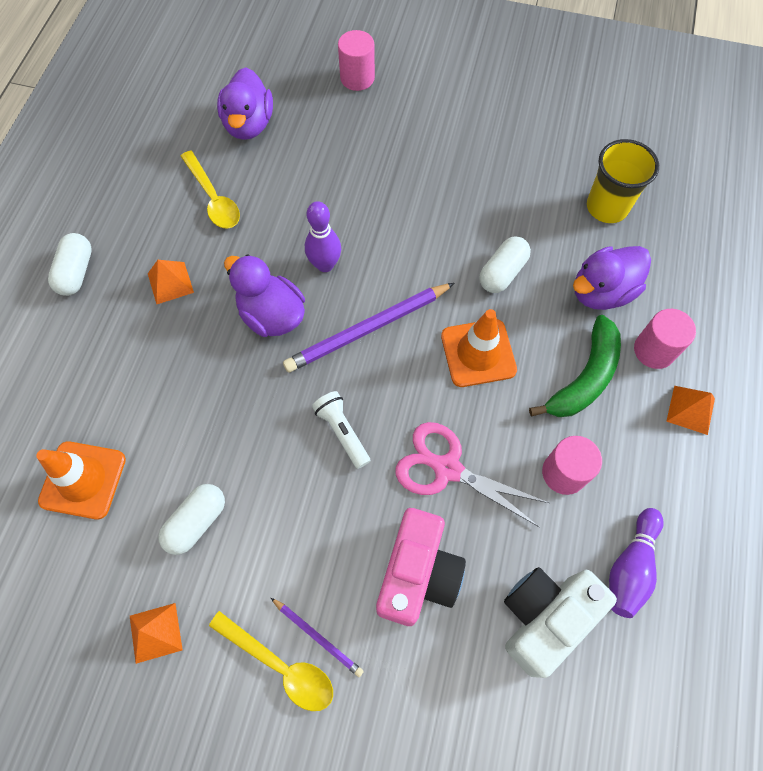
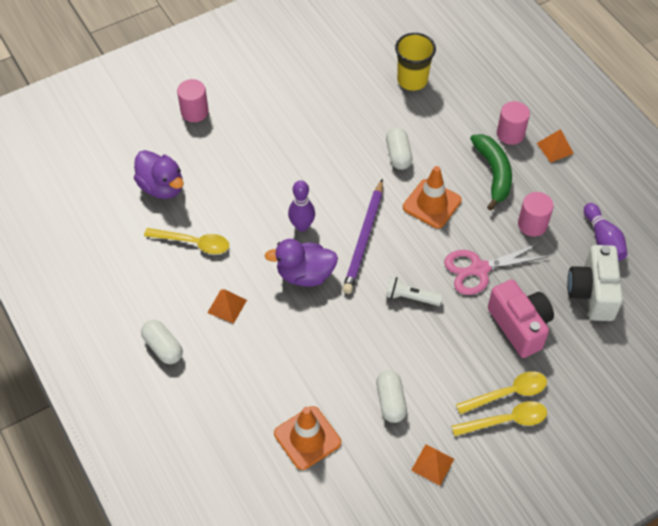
camera: 45 degrees left, 10 degrees down
(318, 637) = (508, 393): purple pencil -> yellow spoon
(601, 292) = (456, 125): purple duck -> none

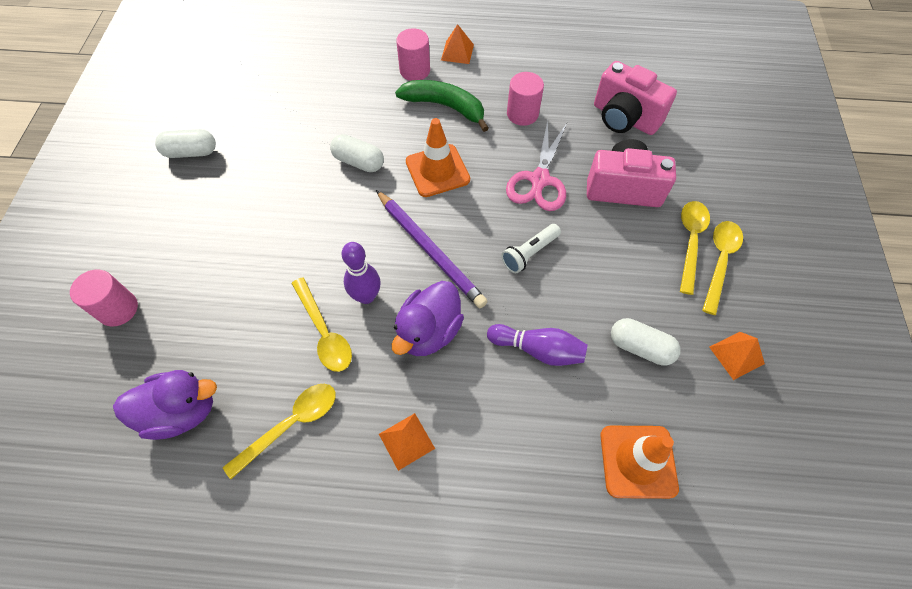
camera: 55 degrees left, 5 degrees up
(163, 347) = (407, 558): white capsule -> white capsule (191, 152)
(260, 220) = (324, 332): none -> yellow spoon
(412, 80) = (286, 100): yellow cup -> none
(592, 293) = (624, 118): white camera -> pink camera
(603, 239) = (576, 79): purple bowling pin -> purple bowling pin (538, 350)

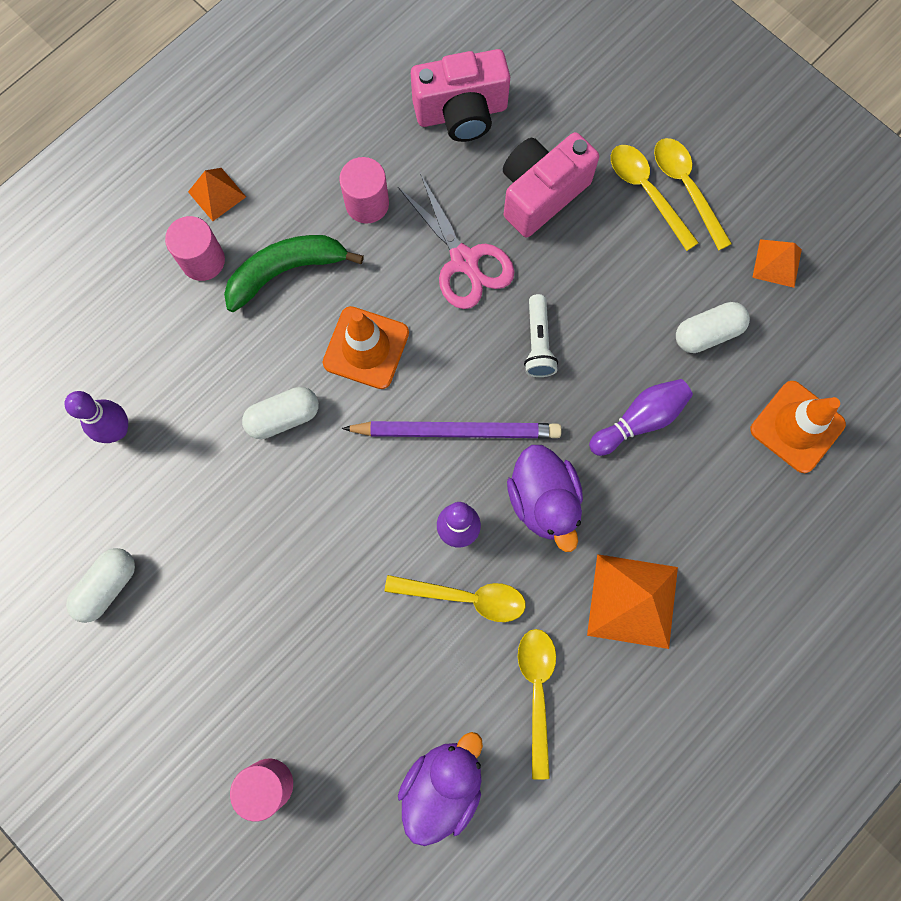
camera: 50 degrees left, 15 degrees up
(286, 99) = (117, 430): none -> purple bowling pin
(406, 441) = (632, 600): orange pyramid -> orange pyramid, size x1.77

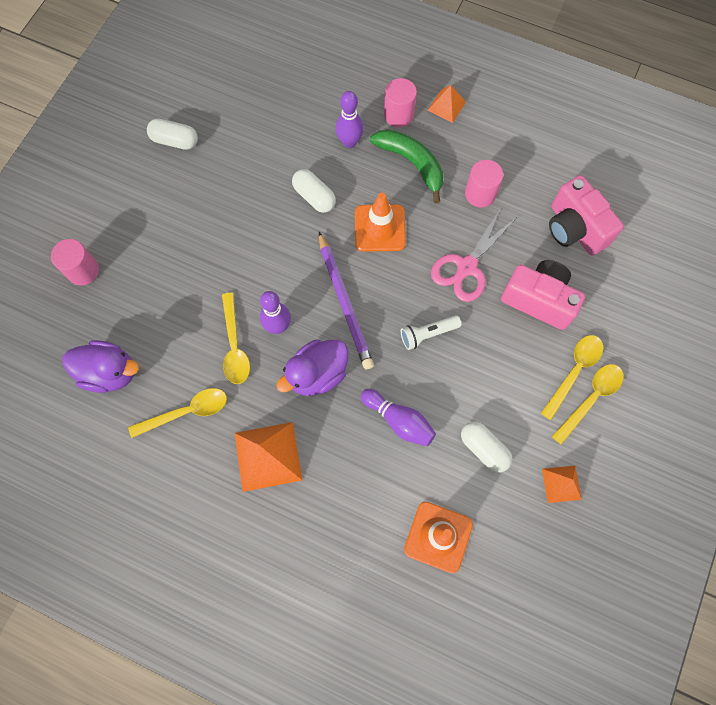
camera: 70 degrees right, 5 degrees down
(117, 430) = (271, 110): purple bowling pin -> purple bowling pin (349, 142)

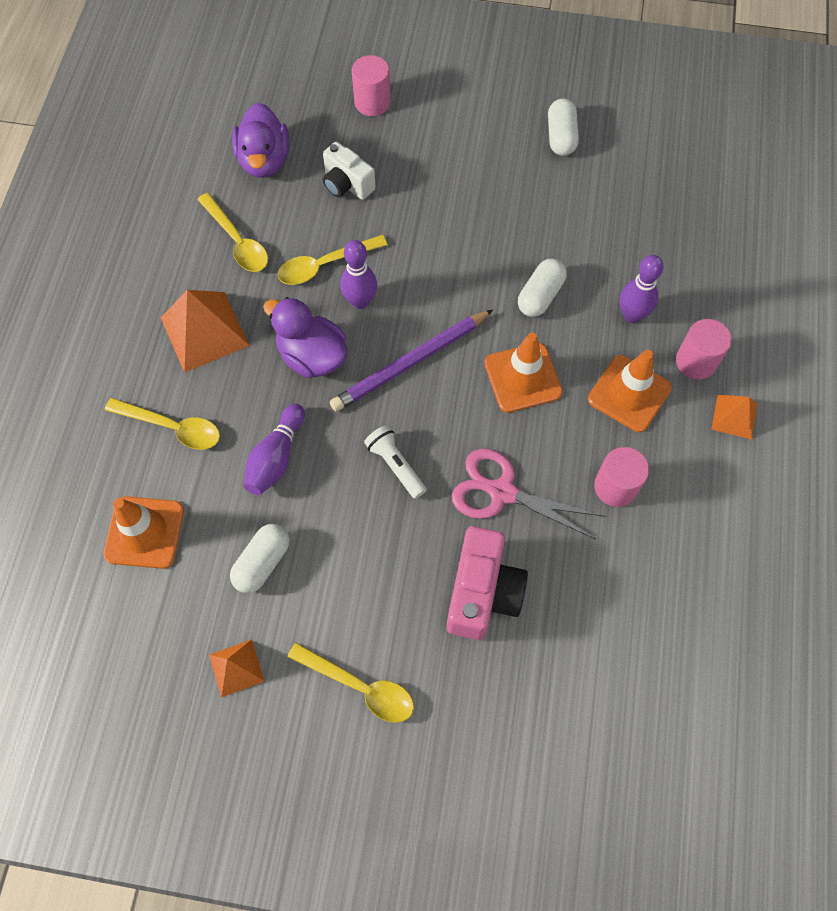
camera: 75 degrees right, 5 degrees down
(161, 310) = (347, 184): none -> white camera
(412, 163) = (629, 393): green banana -> orange traffic cone
(574, 229) = (606, 622): pink camera -> none
(574, 371) = (393, 658): yellow spoon -> yellow spoon (172, 427)

